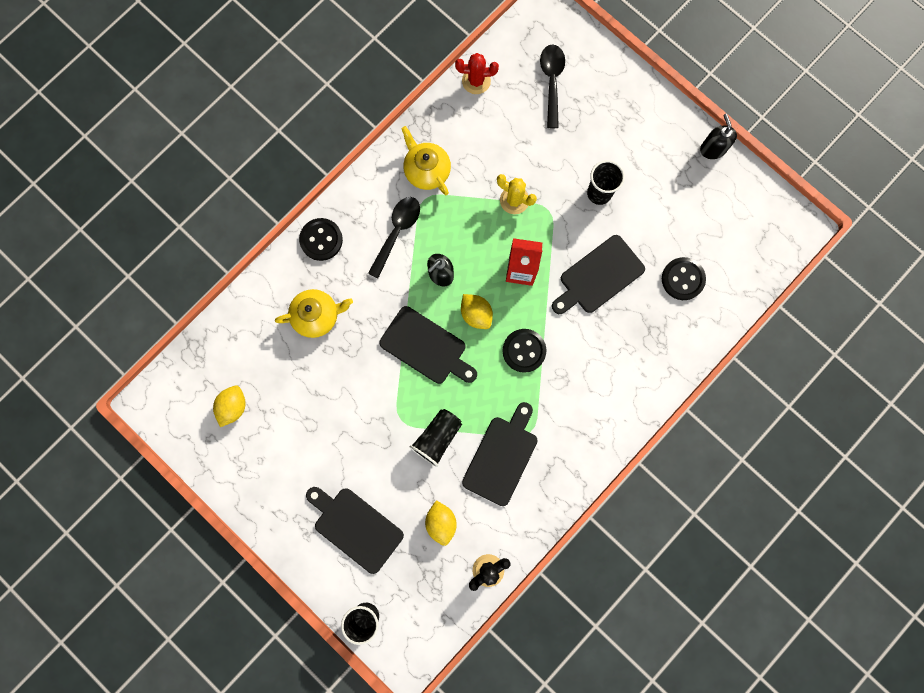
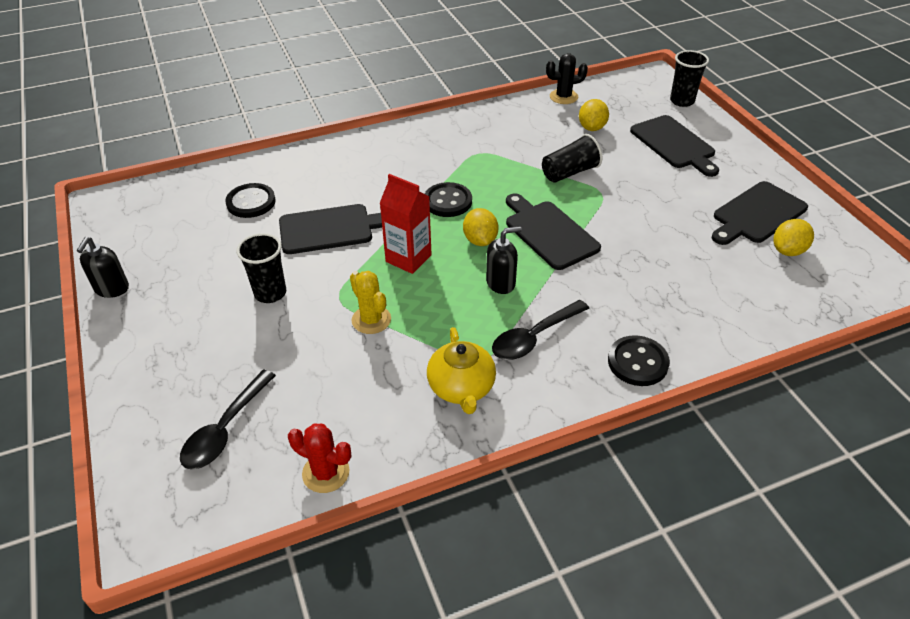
camera: 155 degrees left, 35 degrees down
(317, 316) = (667, 293): yellow teapot -> none
(502, 457) = (514, 146): black cutting board -> black cutting board (757, 214)

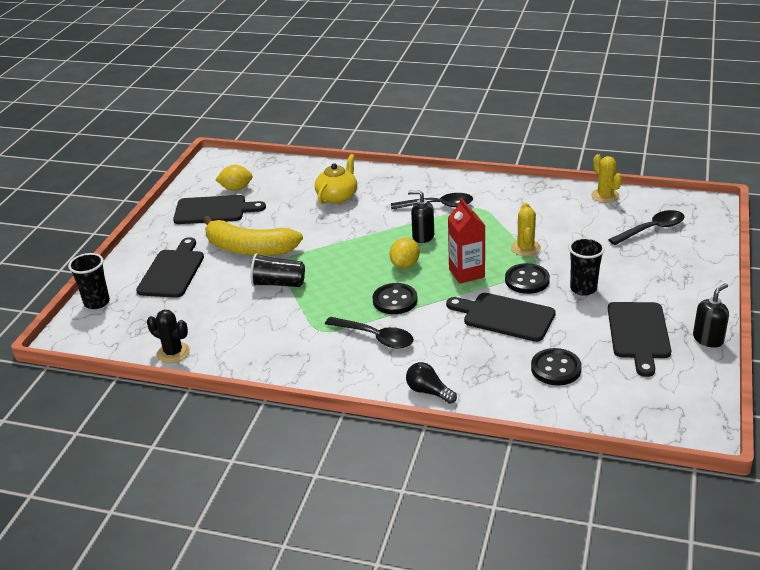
camera: 140 degrees left, 10 degrees down
(326, 473) = (605, 196): red cactus -> yellow cactus
(343, 146) = (428, 391): none -> black light bulb
(427, 165) = (376, 337): none -> black spoon
(461, 388) = (503, 201): yellow teapot -> yellow teapot (337, 197)
(549, 232) = (354, 251): black cutting board -> black cutting board (638, 333)
(592, 128) = (203, 312): yellow lemon -> none
(637, 362) = (398, 178): black button -> black button (527, 280)
(649, 191) = (249, 249): none -> yellow banana

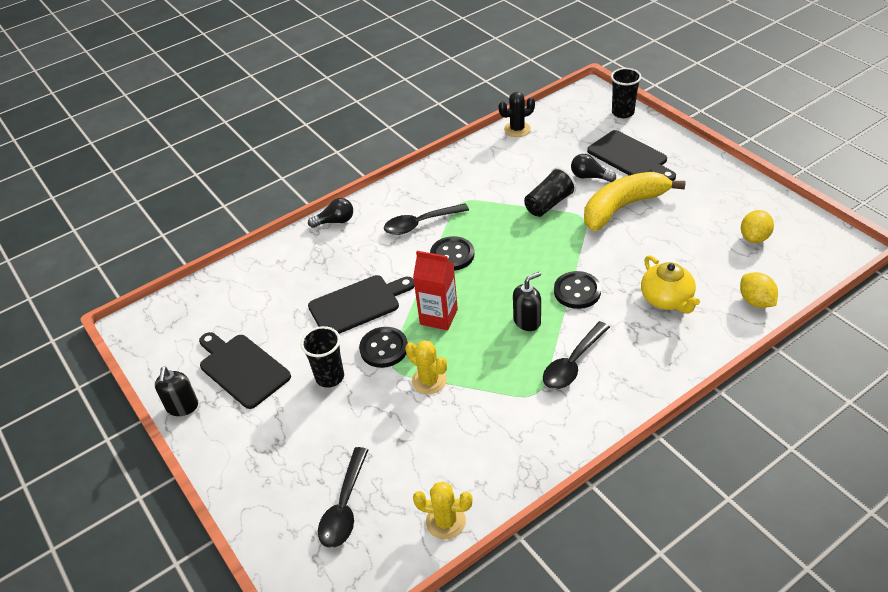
camera: 130 degrees right, 10 degrees up
(214, 210) = (719, 209): black cutting board -> none
(220, 279) = (589, 177): none -> black light bulb
(405, 265) = (494, 286): yellow lemon -> yellow lemon (756, 301)
(556, 368) = (273, 295): black button -> black button (577, 291)

